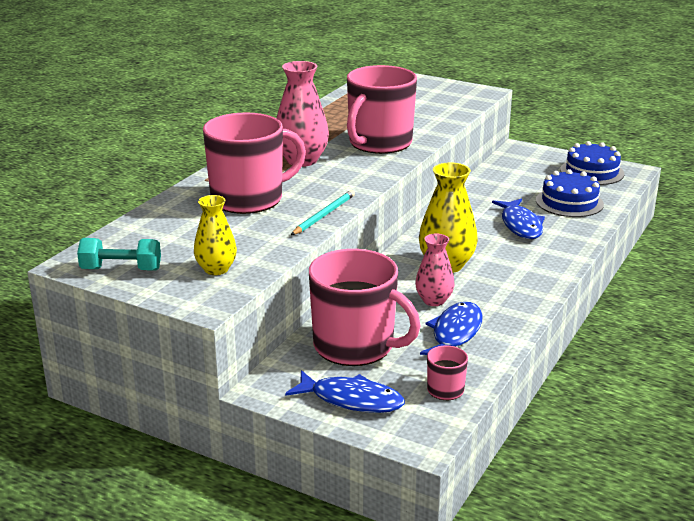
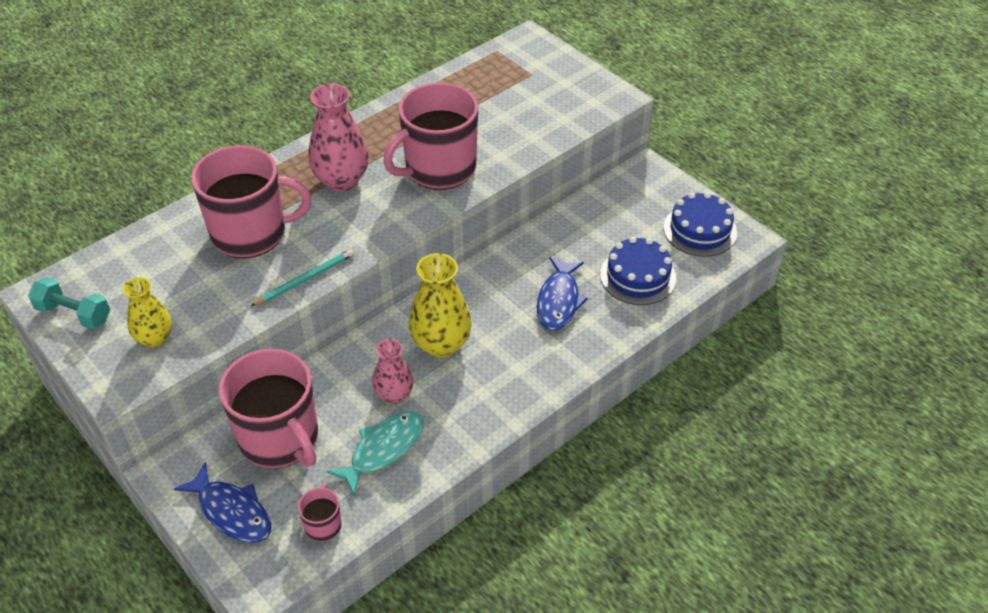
camera: 20 degrees right, 20 degrees up
(455, 333) = (383, 449): blue fish -> turquoise fish

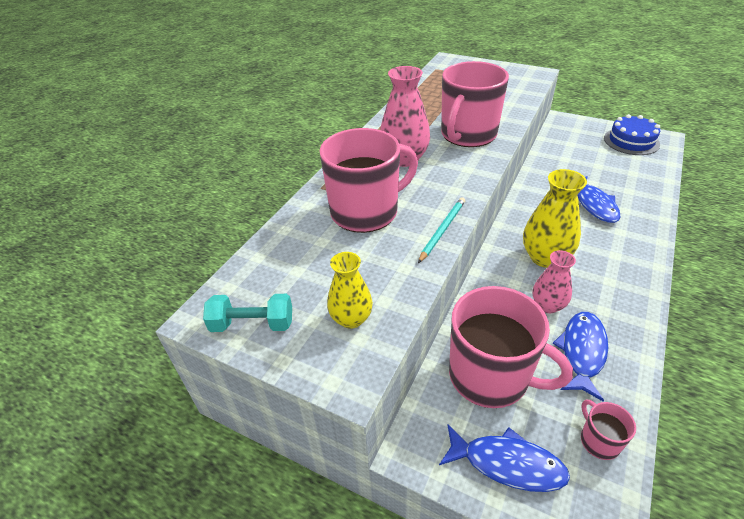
camera: 20 degrees left, 5 degrees down
(383, 449) = (582, 352): turquoise fish -> blue fish
(638, 276) = (626, 176): blue cake -> none

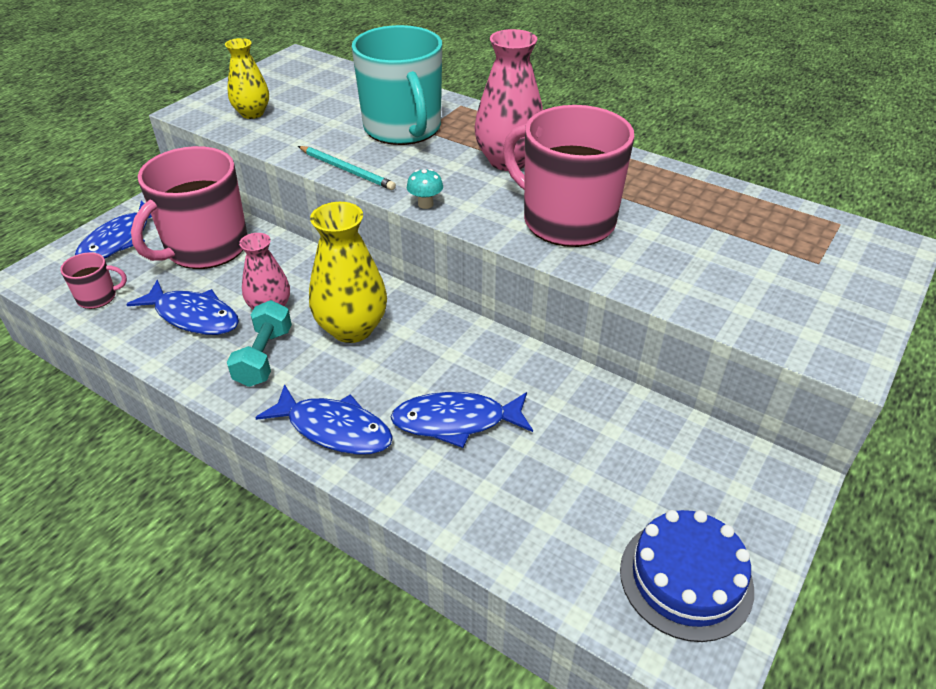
camera: 95 degrees right, 0 degrees up
(252, 324) = (275, 75): turquoise dumbbell -> turquoise dumbbell (264, 357)
(366, 211) = (403, 128): pink mug -> turquoise mug
(474, 186) = (425, 204): none -> turquoise mushroom
(633, 248) = (334, 429): none -> blue fish

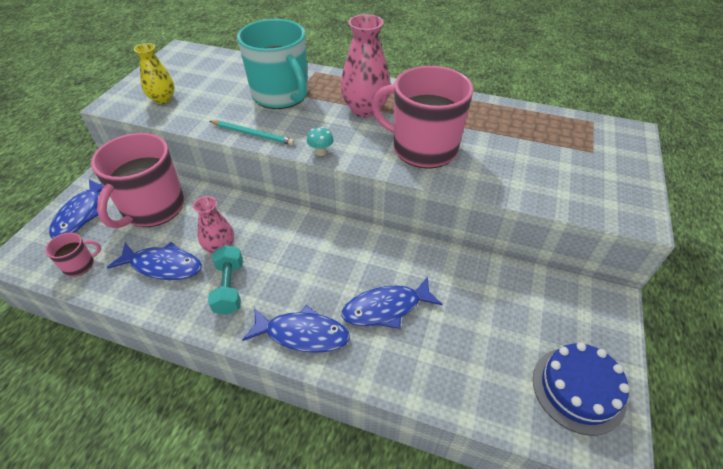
camera: 15 degrees left, 5 degrees up
(352, 328) = (286, 251): yellow vase -> none

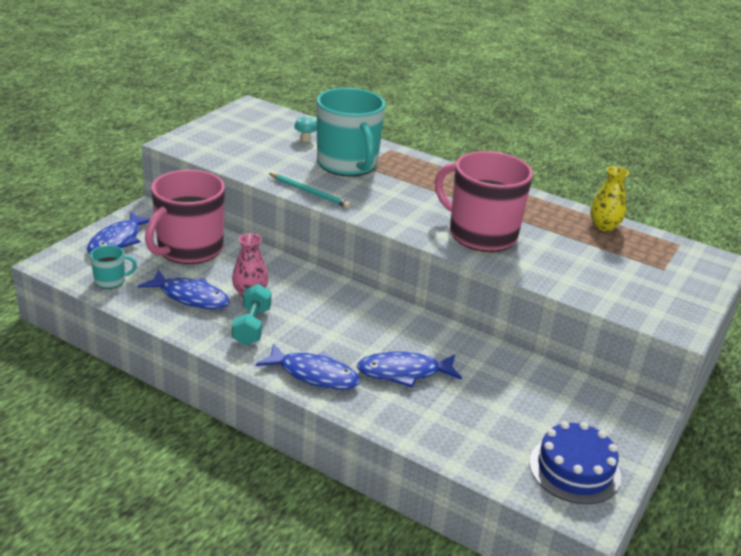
camera: 10 degrees right, 15 degrees down
(80, 265) = (111, 281): pink mug -> turquoise mug
(163, 99) = (225, 147): yellow vase -> yellow vase (604, 226)
(321, 152) = (374, 219): turquoise mushroom -> turquoise mushroom (305, 139)
(365, 109) = (433, 191): pink vase -> none

